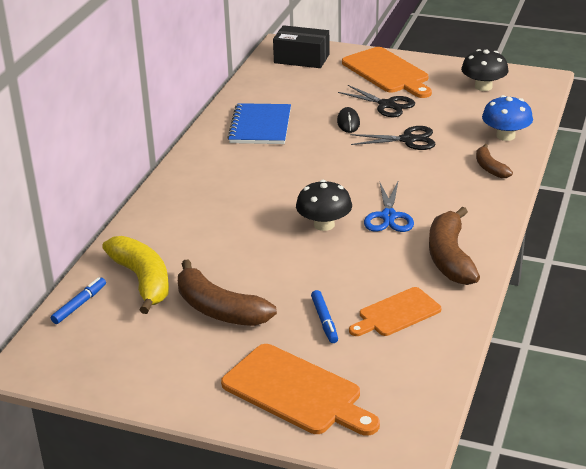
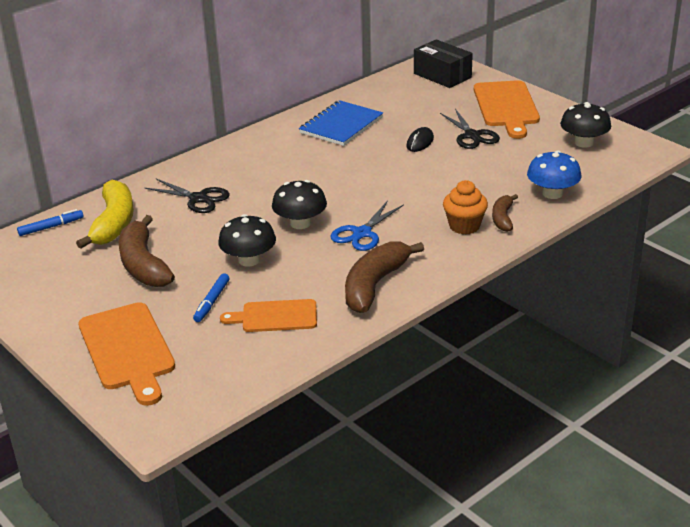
camera: 30 degrees right, 0 degrees up
(315, 272) = (249, 260): none -> black mushroom
(408, 140) = (456, 172): black scissors -> black scissors (198, 199)
(466, 184) = (464, 226): none -> orange cupcake

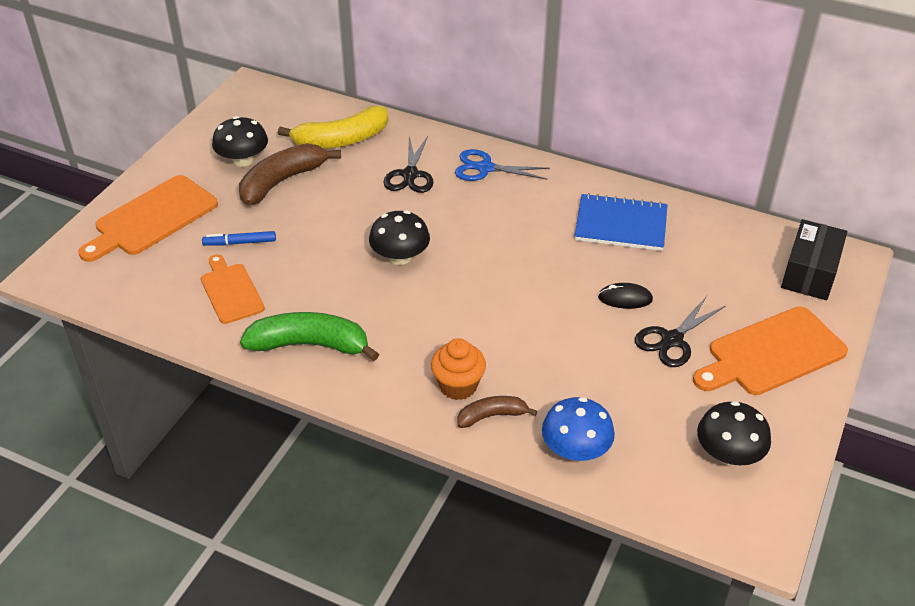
camera: 65 degrees right, 10 degrees up
(51, 227) = (318, 108): blue marker -> none
(249, 260) = (318, 243): black mushroom -> black mushroom (243, 160)
(362, 233) = (403, 307): blue scissors -> blue scissors (485, 168)
(374, 285) = (309, 345): brown banana -> green banana

